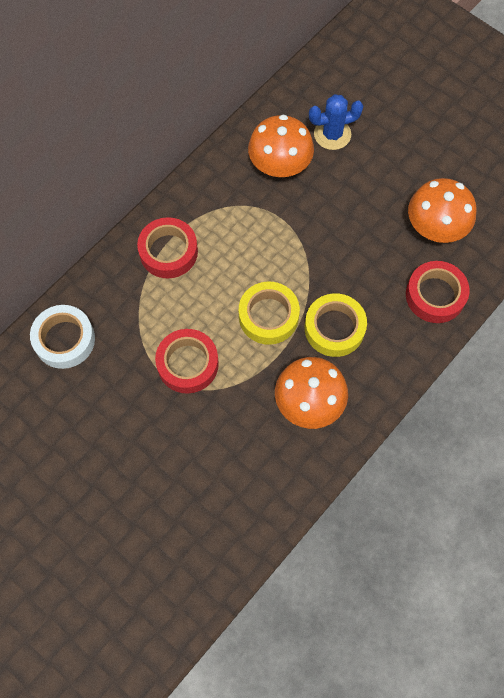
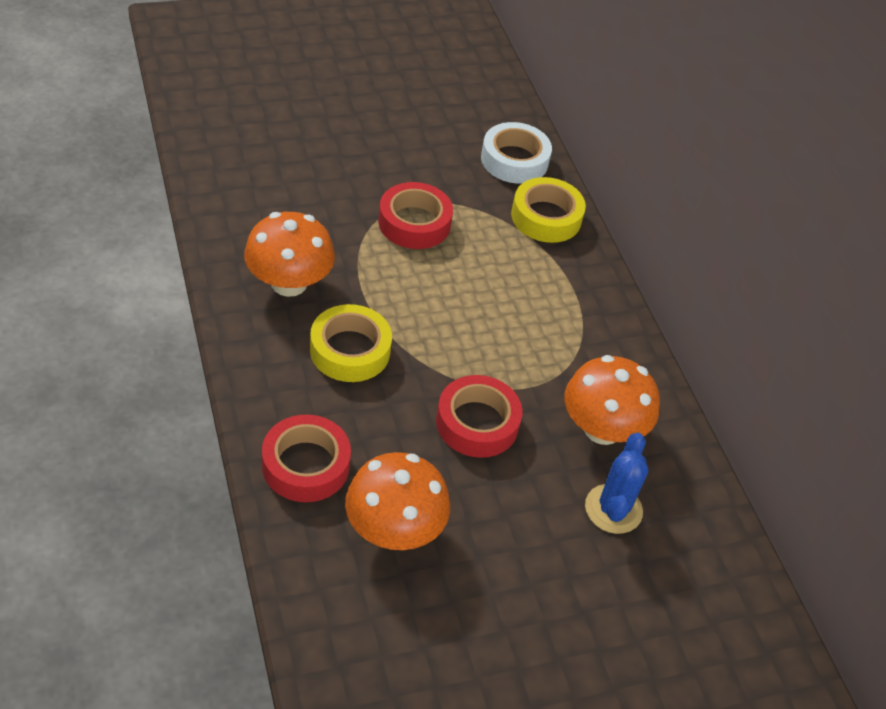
camera: 115 degrees right, 20 degrees down
(168, 252) = (555, 274): red tape -> red tape (477, 423)
(268, 316) = (412, 307): yellow tape -> yellow tape (546, 217)

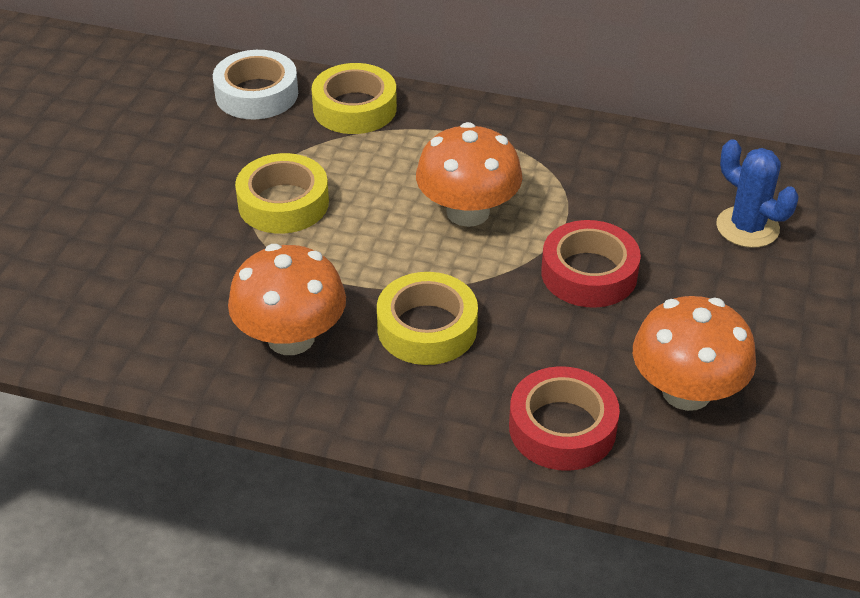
camera: 50 degrees left, 5 degrees down
(414, 223) = (283, 203): red tape -> yellow tape
(602, 429) = (650, 192): orange mushroom -> orange mushroom (468, 212)

